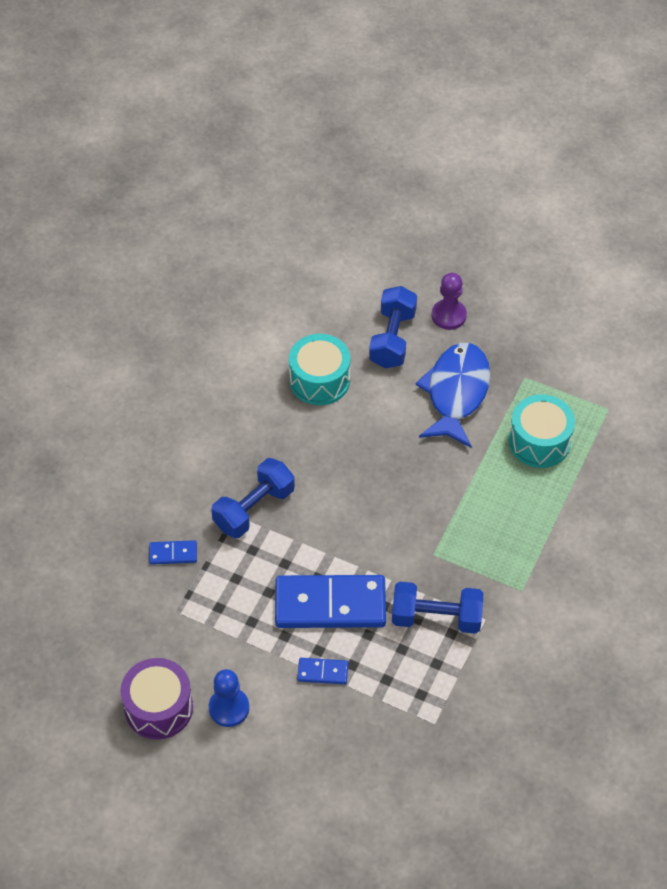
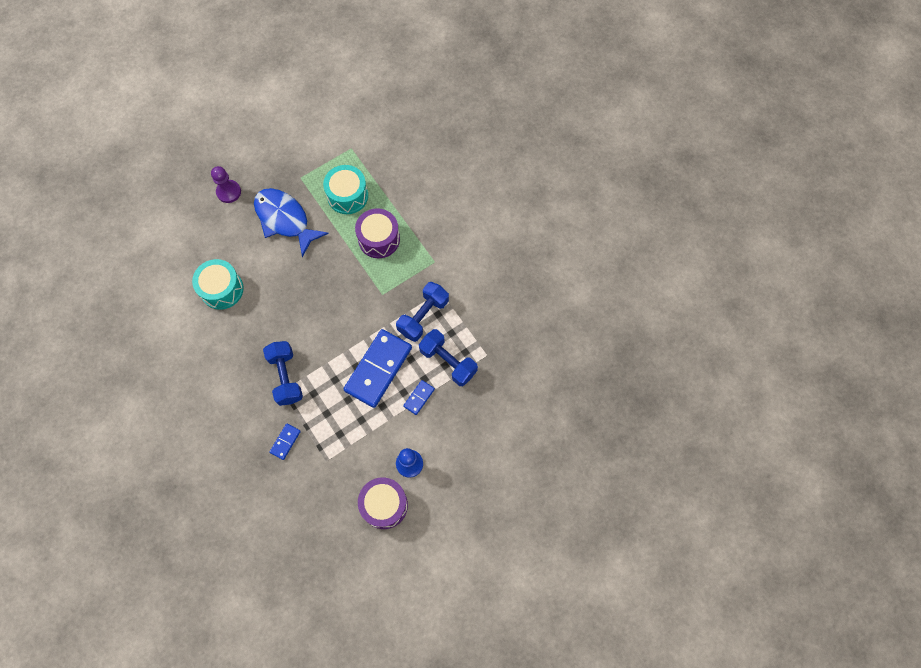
camera: 60 degrees left, 15 degrees up
(392, 339) = (222, 232): blue dumbbell -> blue dumbbell (448, 361)
(506, 509) = (379, 239): none -> purple drum

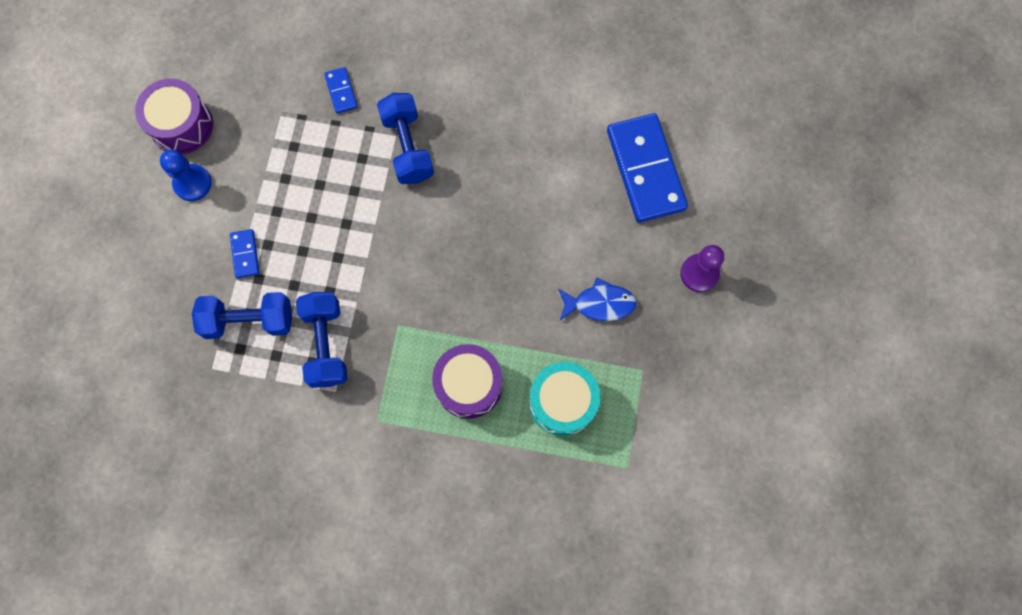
camera: 135 degrees right, 5 degrees up
(222, 289) = (575, 167): turquoise drum -> none
(285, 219) = (600, 304): blue fish -> blue fish, size x0.59
(286, 377) = (408, 147): blue dumbbell -> blue dumbbell turned 45 degrees clockwise
(378, 369) = (319, 243): blue domino -> blue domino (646, 170)

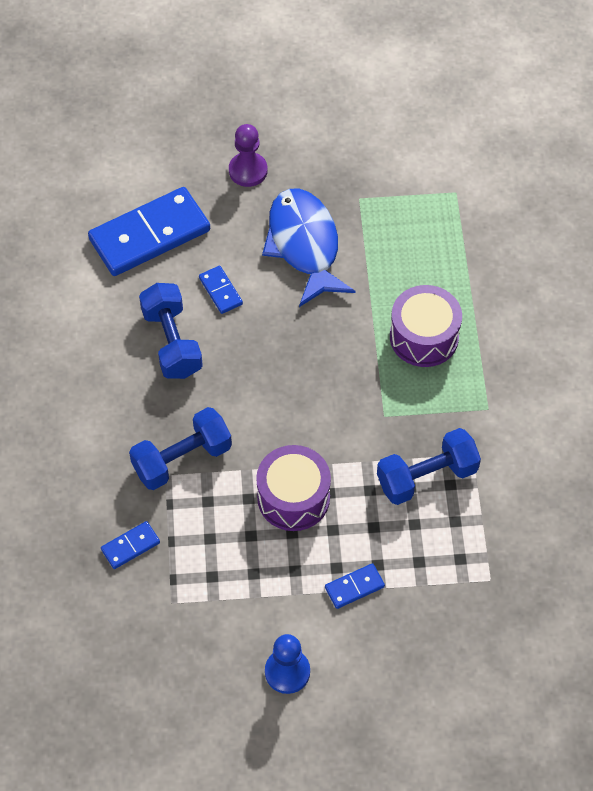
camera: 105 degrees left, 15 degrees down
(182, 125) = (218, 709): purple drum -> purple drum (293, 497)
(249, 321) = (427, 559): blue dumbbell -> blue dumbbell (172, 342)
(562, 402) = (413, 255): turquoise drum -> none
(568, 217) = (220, 291): none -> blue domino
(600, 304) = (304, 245): blue fish -> blue fish, size x1.71

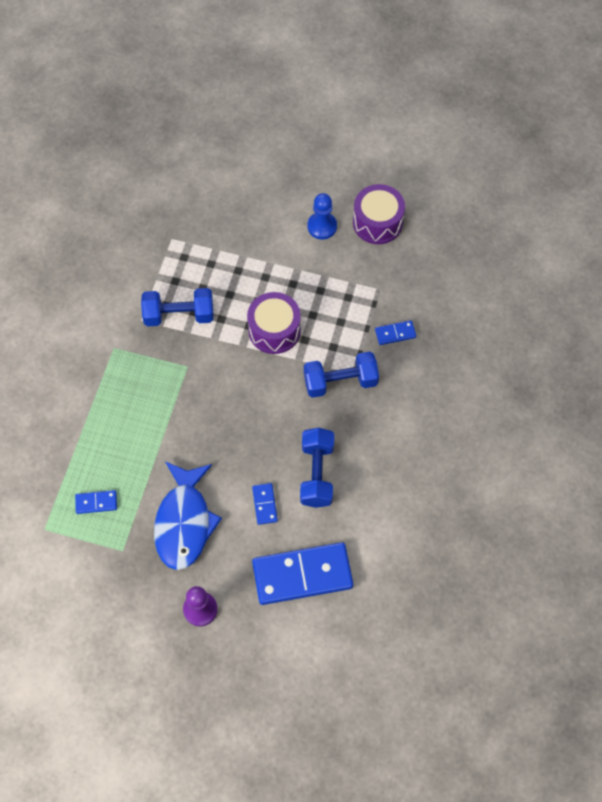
camera: 160 degrees left, 5 degrees up
(354, 587) = (259, 261): blue domino -> blue domino (96, 502)
(424, 337) = (131, 415): purple drum -> purple drum (377, 222)

